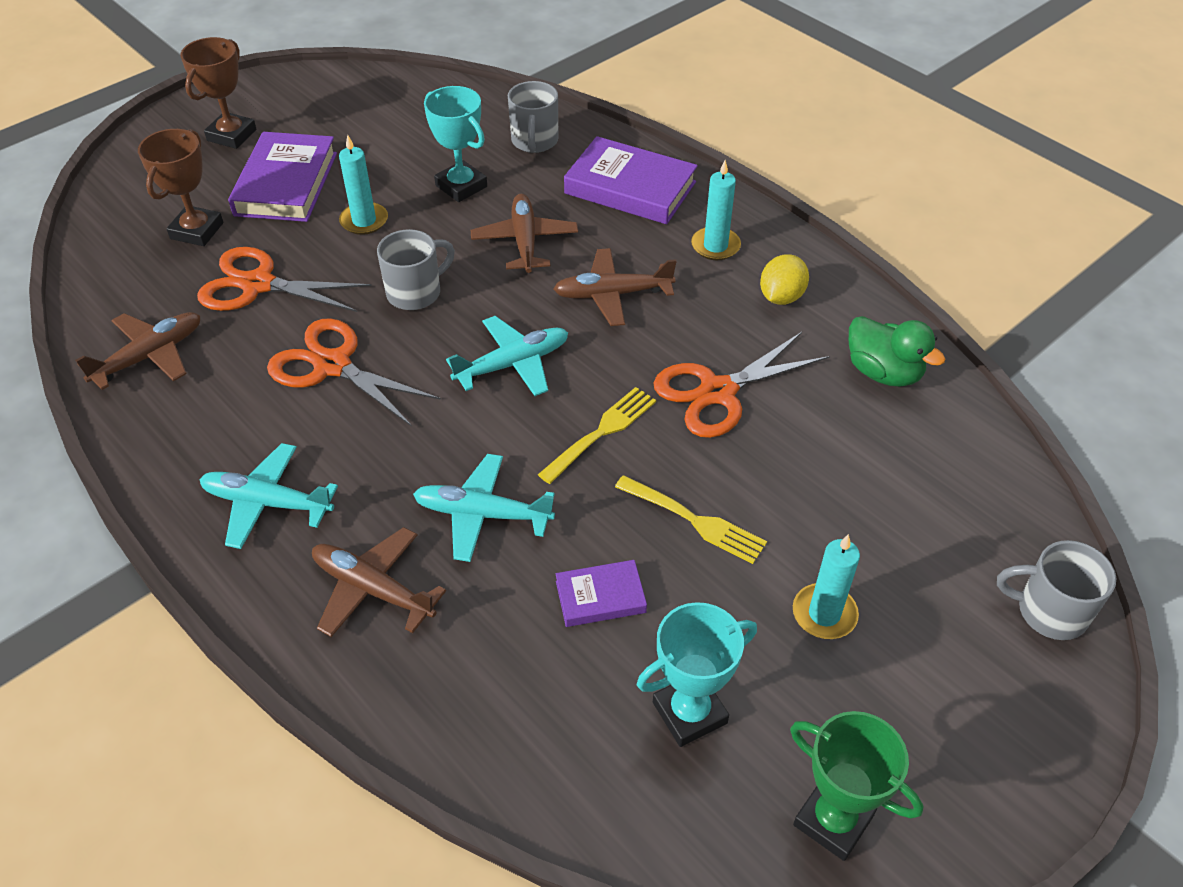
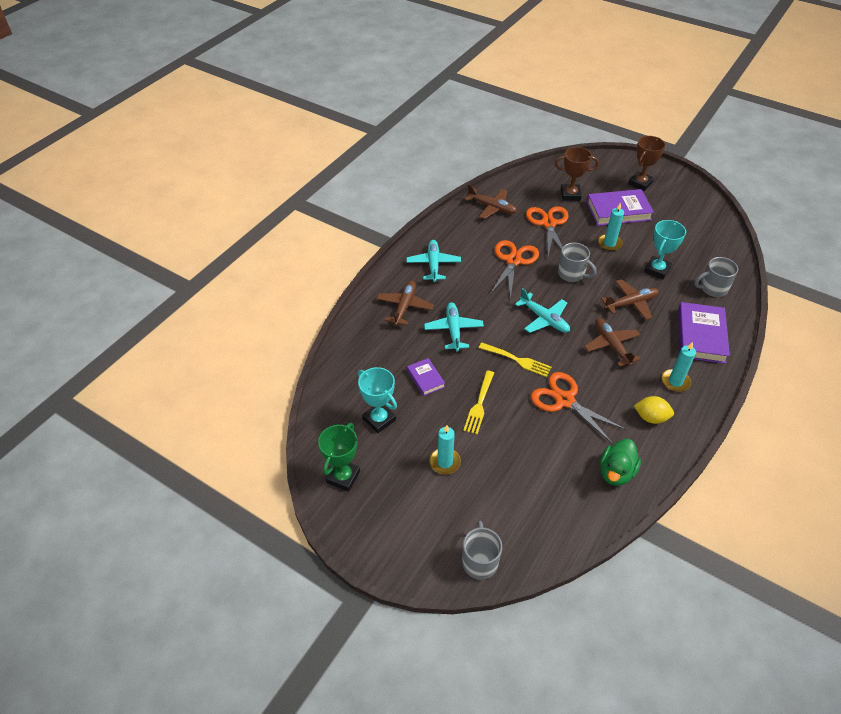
camera: 75 degrees right, 0 degrees up
(232, 135) = (640, 183): brown trophy -> brown trophy turned 60 degrees counterclockwise

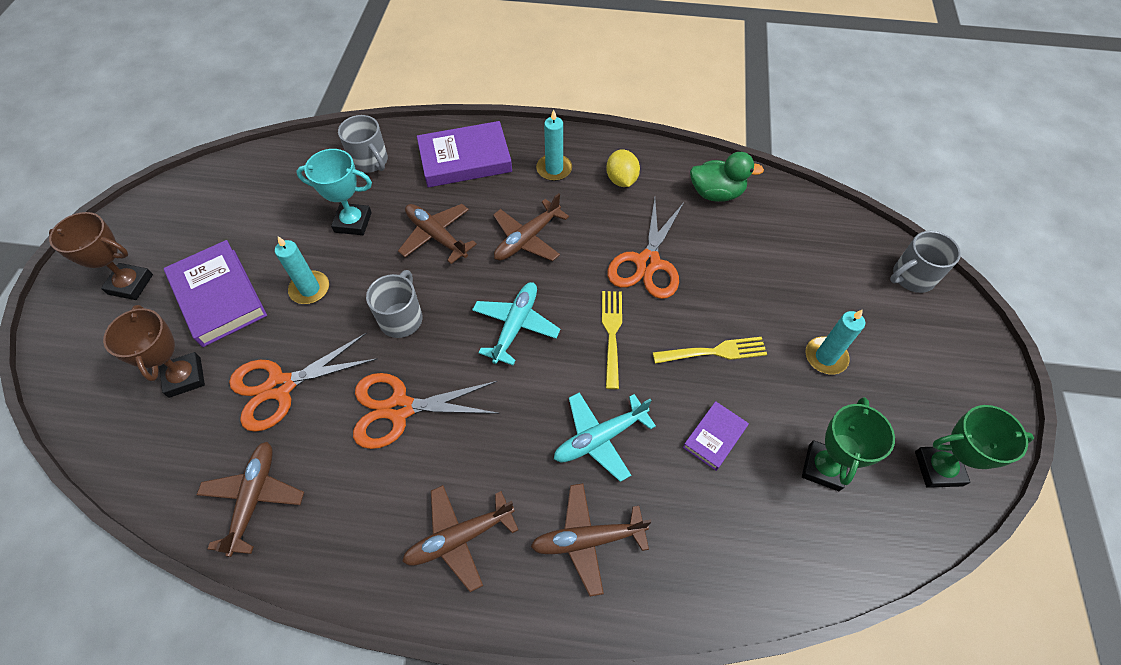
camera: 115 degrees left, 10 degrees up
(379, 419) = (823, 467): turquoise trophy -> green trophy
(433, 264) = (459, 538): turquoise plane -> brown plane

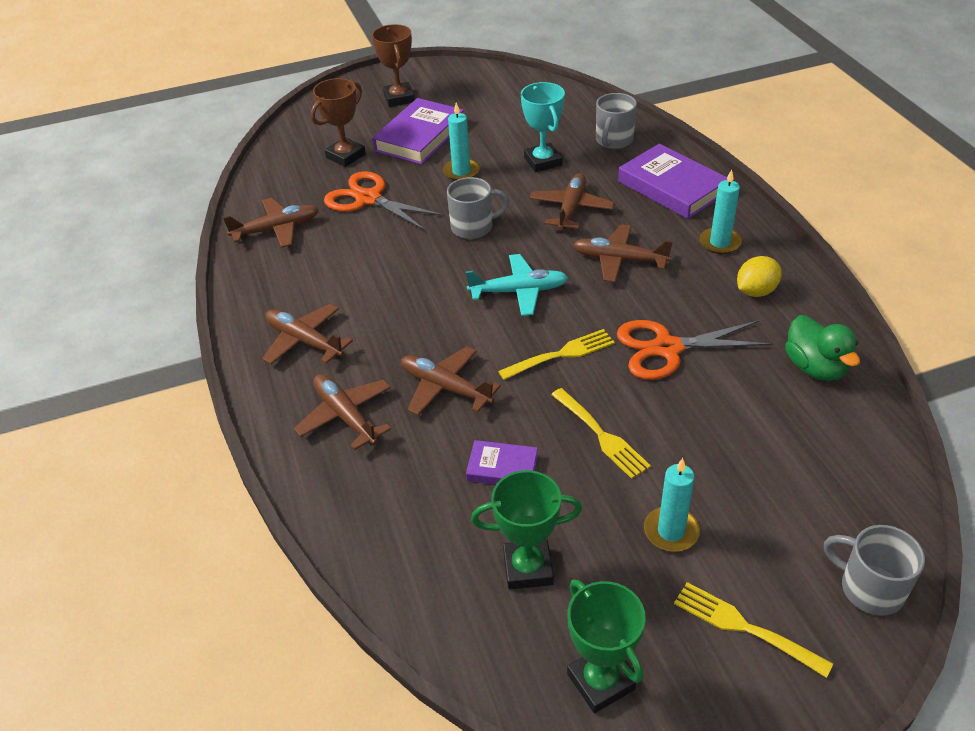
camera: 65 degrees right, 15 degrees down
(400, 408) = (392, 263): orange scissors -> none
(600, 438) = (445, 388): turquoise plane -> brown plane
(920, 359) = (744, 627): none -> yellow fork

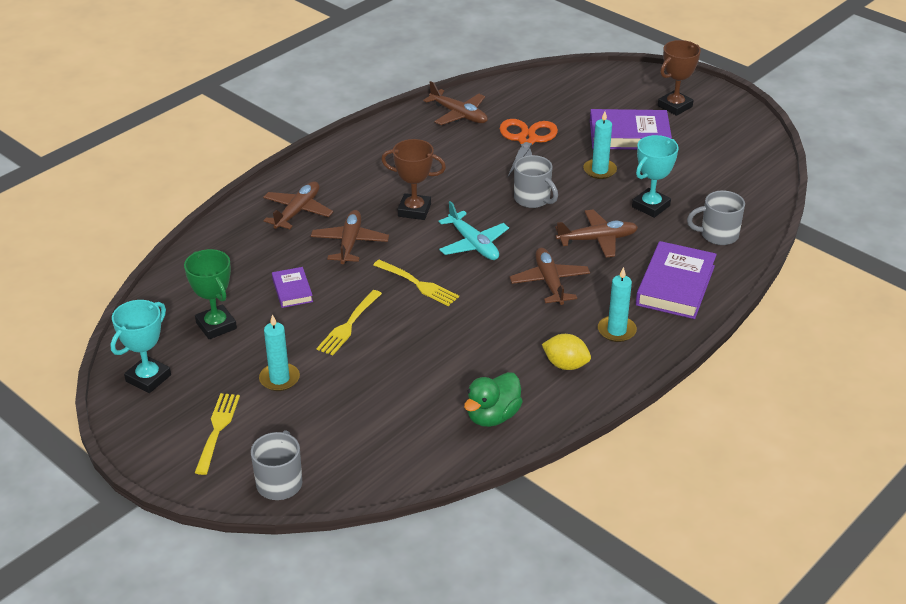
camera: 60 degrees right, 5 degrees down
(304, 341) = (354, 170): brown plane -> none
(346, 156) = (571, 110): brown trophy -> brown trophy (414, 210)
(600, 681) = (148, 378): green trophy -> turquoise trophy
(667, 348) = (461, 333): orange scissors -> none

